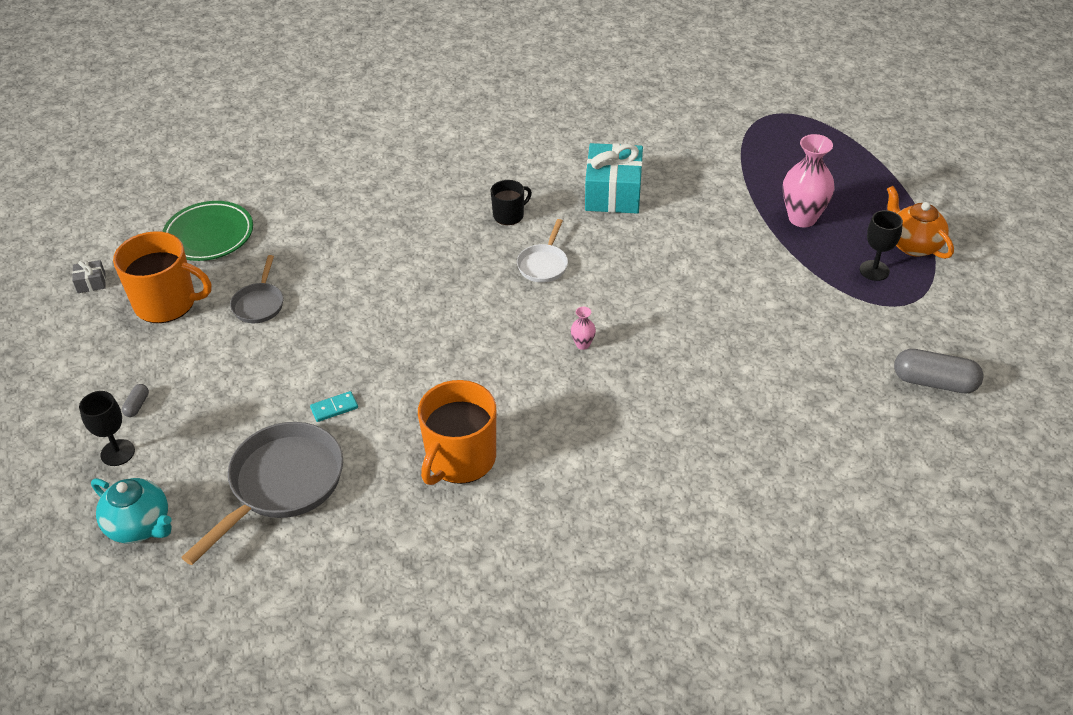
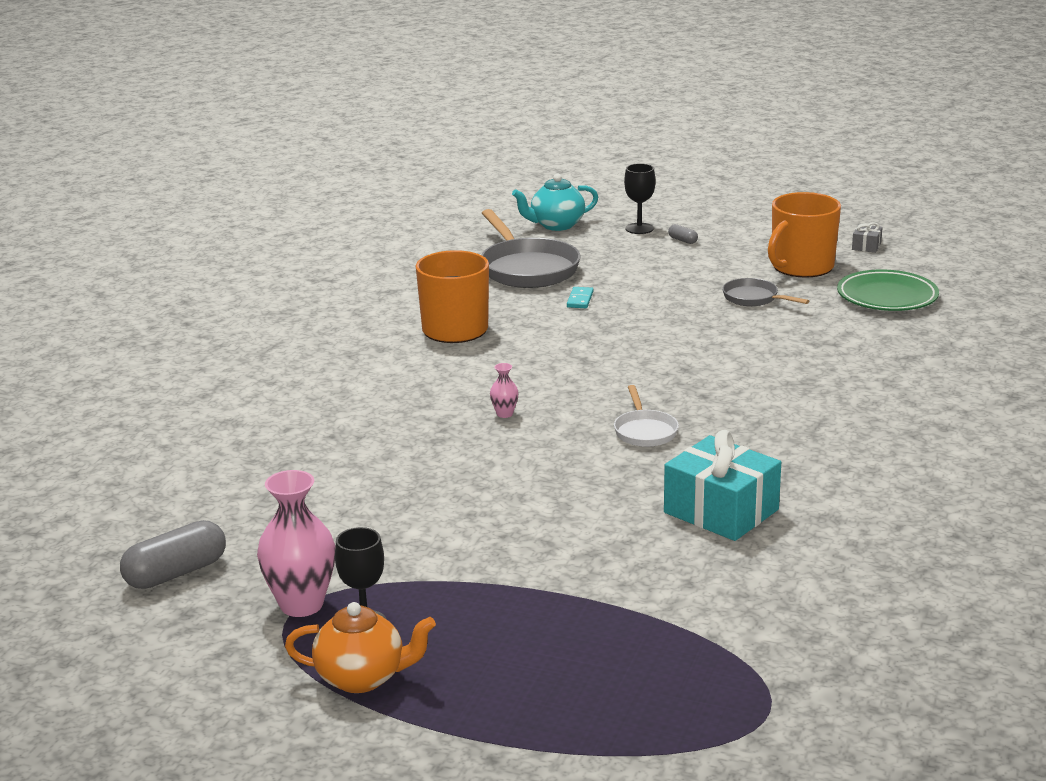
camera: 125 degrees right, 20 degrees down
(509, 215) = (752, 438): black mug -> none
(543, 264) = (645, 431): white pan -> white pan turned 150 degrees counterclockwise
(802, 218) = (516, 619): pink vase -> pink vase (301, 604)

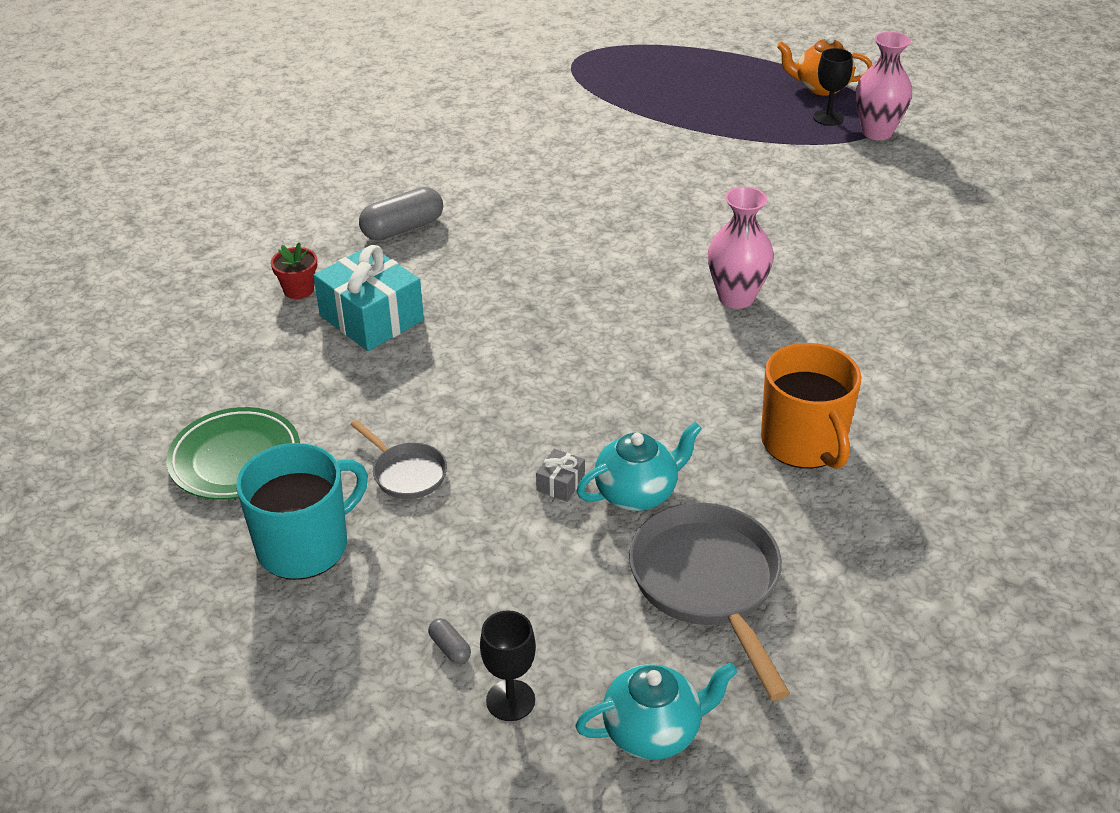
camera: 175 degrees left, 15 degrees up
(176, 573) = (982, 160): grey capsule -> grey capsule (403, 228)
(504, 414) = (736, 297): pink vase -> pink vase, size x2.21
(580, 300) = (637, 493): turquoise domino -> turquoise teapot
(645, 431) = (601, 265): white pan -> none
(721, 511) = (558, 182): turquoise gift -> turquoise gift (371, 318)
(801, 267) = (305, 545): orange mug -> turquoise mug
(866, 246) = (176, 595): grey gift -> grey gift (560, 484)
(936, 394) = (298, 290): none -> red flower pot

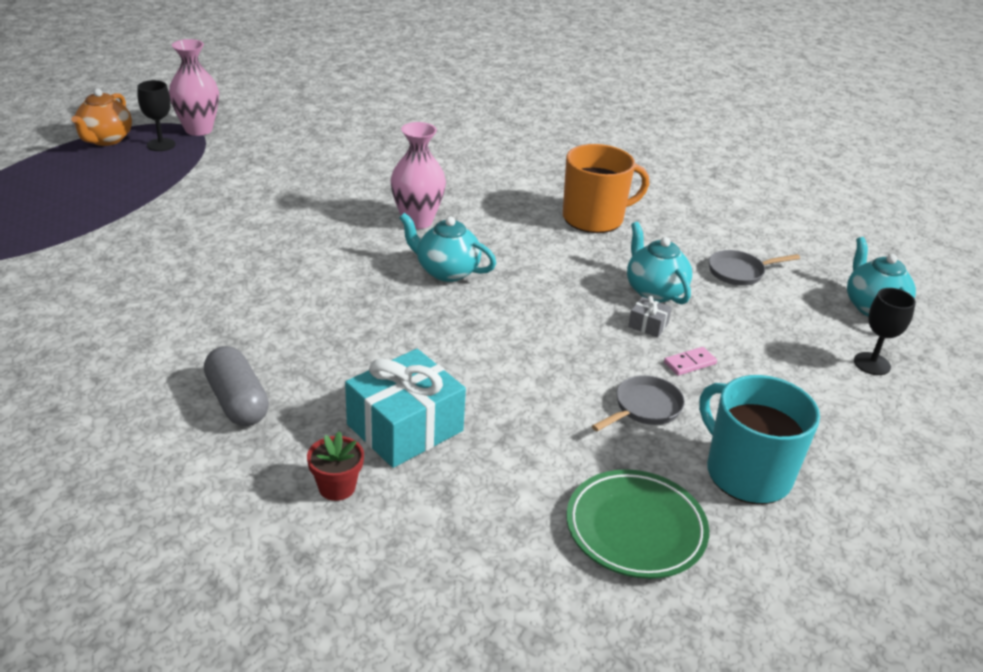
camera: 90 degrees left, 5 degrees down
(450, 648) = (835, 390): grey capsule -> none
(489, 515) = (690, 363): none -> pink domino
(634, 325) = (446, 271): none -> turquoise teapot
(708, 584) = (739, 272): grey pan -> grey pan, size x0.53

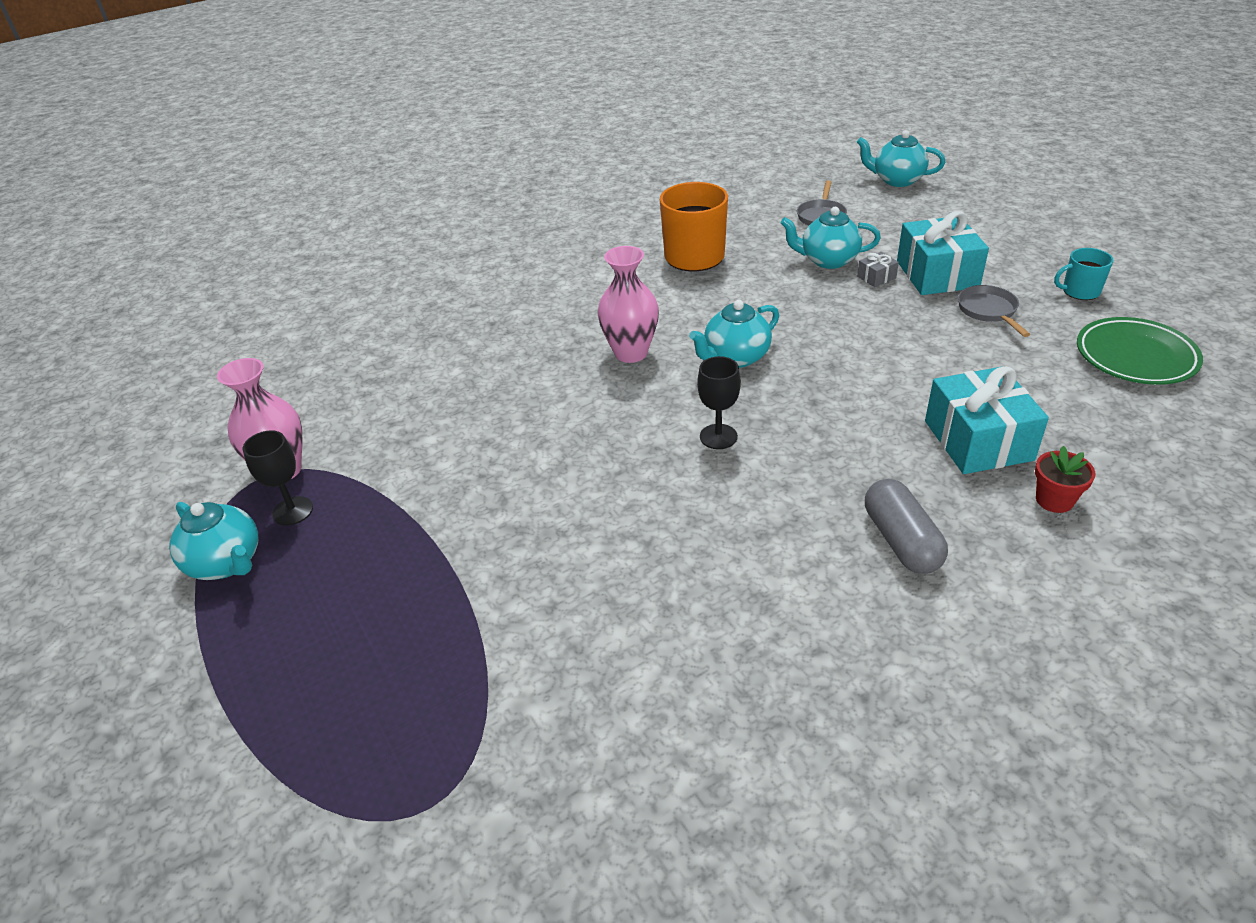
camera: 55 degrees left, 5 degrees up
(106, 140) = (227, 563): orange teapot -> turquoise teapot
(237, 401) = (901, 541): grey capsule -> grey capsule turned 75 degrees clockwise
(690, 363) = (937, 274): pink domino -> turquoise gift
(746, 473) = (1080, 291): turquoise mug -> turquoise mug, size x0.53
(872, 364) = (966, 203): black goblet -> black goblet (718, 436)

